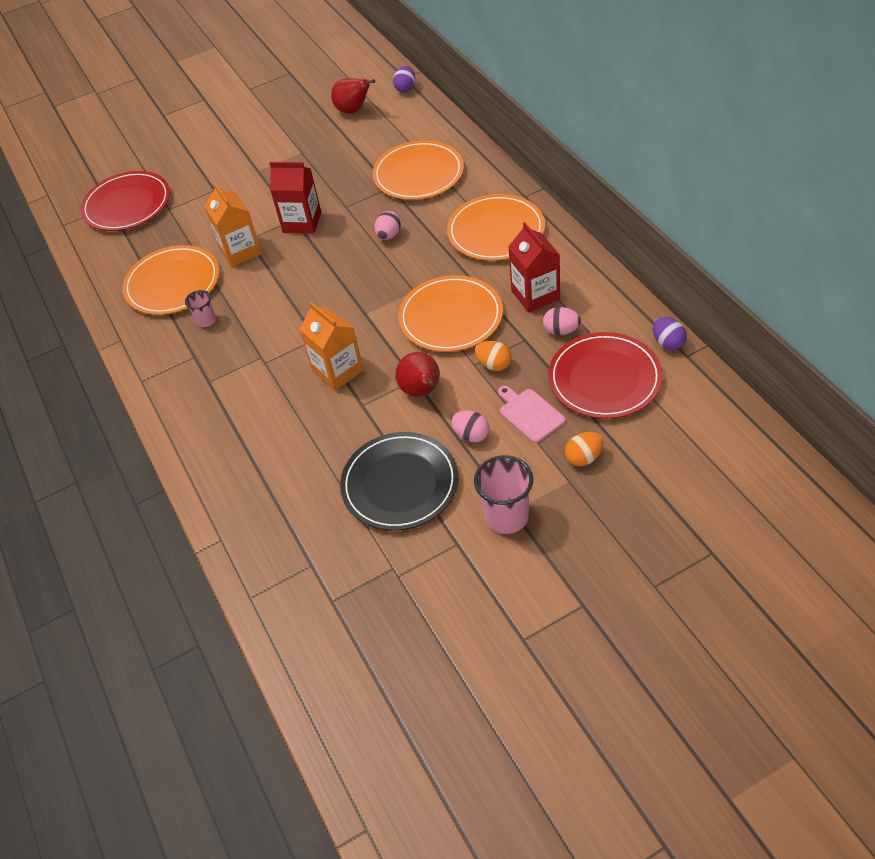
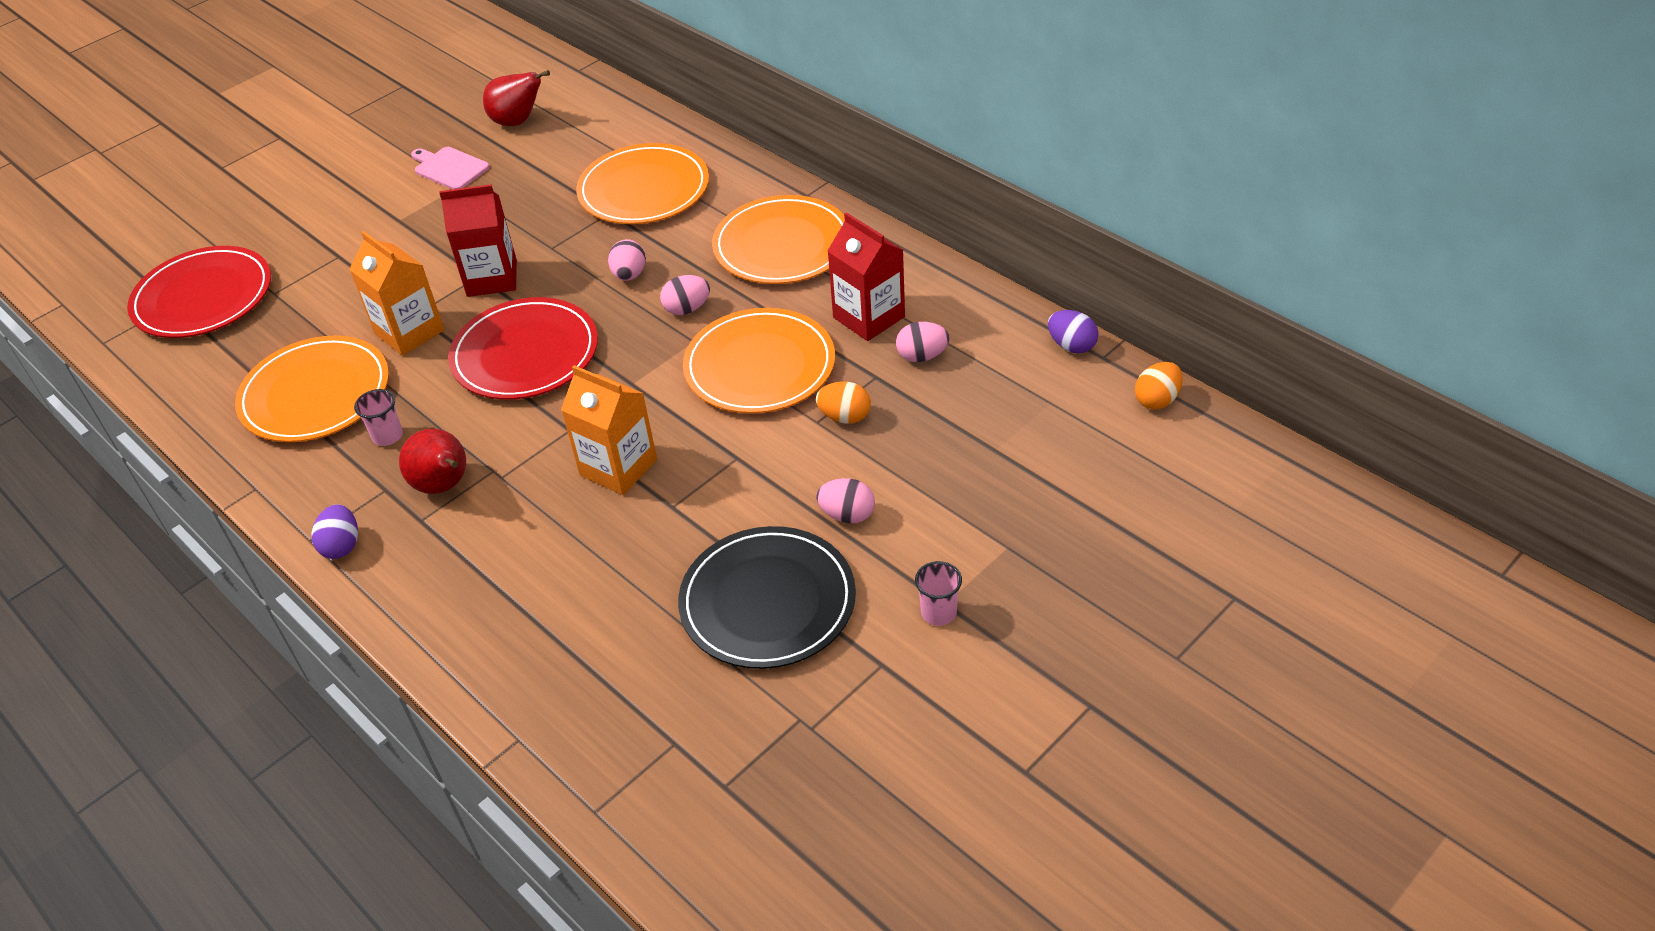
camera: 20 degrees left, 5 degrees down
(405, 88) = (585, 84): purple egg -> purple egg (342, 545)
(417, 267) = (687, 309): none -> pink egg
(422, 391) = (754, 471): red pear -> red pear (444, 486)
(506, 516) = (938, 612): pink cup -> pink cup, size x0.55
(529, 414) = (919, 471): pink cutting board -> pink cutting board (449, 168)
(584, 457) = (1016, 512): orange egg -> orange egg (1157, 400)
(604, 379) = (1004, 406): red plate -> red plate (525, 354)

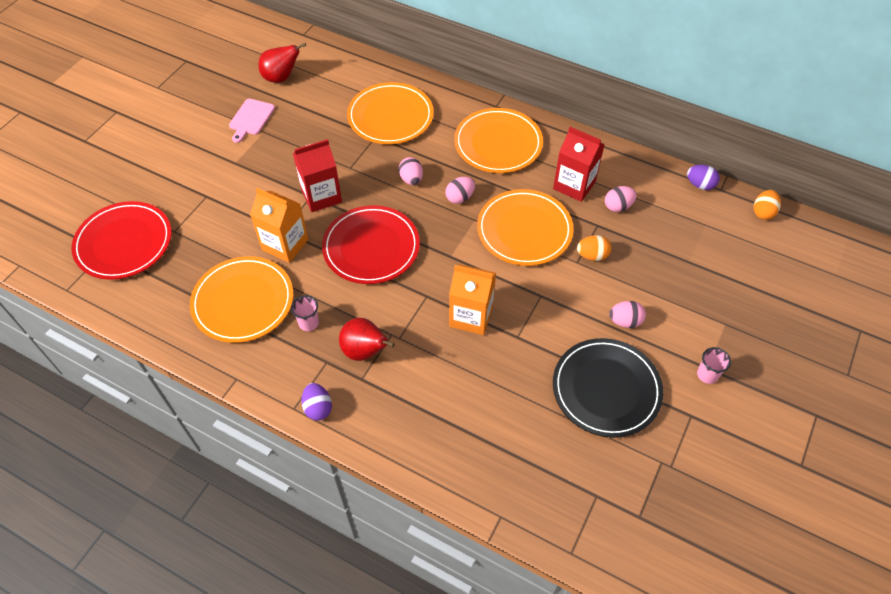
camera: 20 degrees left, 10 degrees up
(449, 168) = (251, 119): pink cutting board -> pink cutting board turned 90 degrees counterclockwise

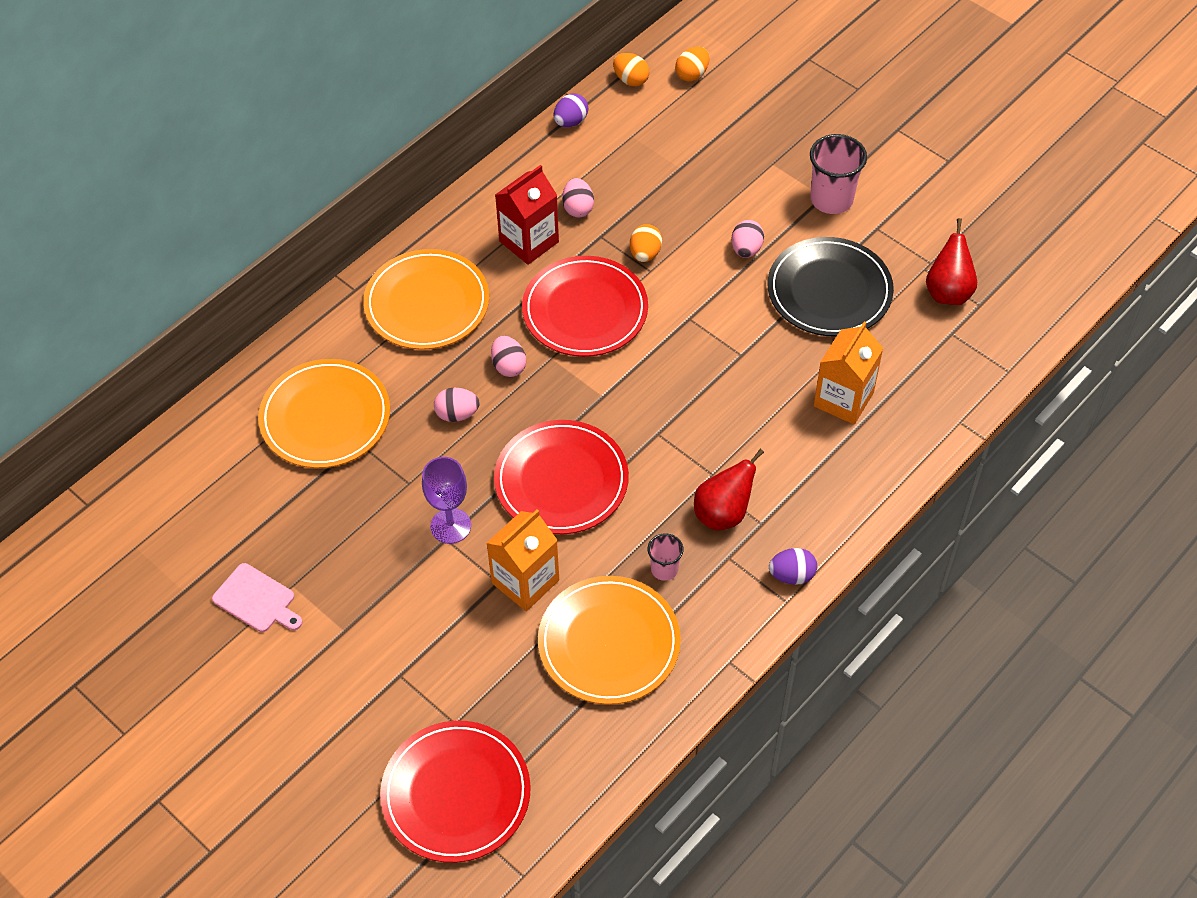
camera: 75 degrees left, 0 degrees up
(281, 78) = (180, 548): red pear -> red pear (948, 292)
(321, 196) = (450, 526): red carton -> purple goblet
(471, 316) = (700, 394): orange carton -> orange carton (843, 399)
(524, 230) = (585, 310): orange plate -> red plate
(707, 375) = (831, 199): pink cup -> pink cup, size x1.80
(792, 250) = (692, 74): none -> orange egg

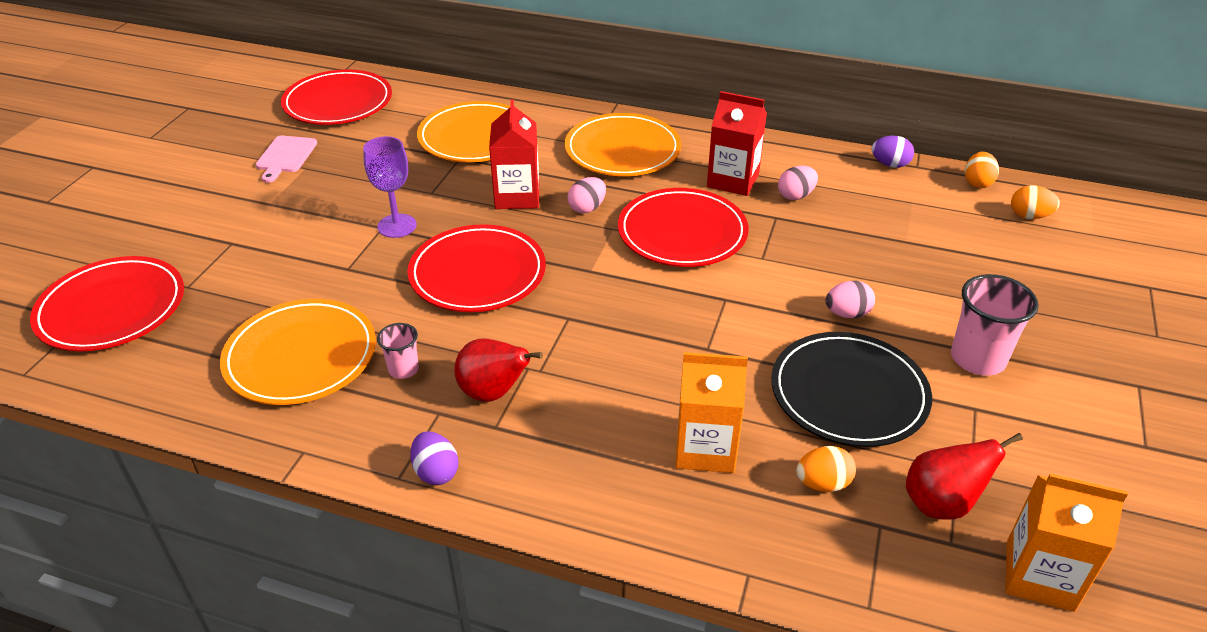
camera: 65 degrees right, 15 degrees down
(165, 527) = (338, 102): none -> red plate
(457, 414) = (517, 196): pink egg -> red carton
(525, 581) = (354, 284): orange carton -> orange carton (1039, 575)
(645, 254) = (779, 249): orange egg -> orange egg (823, 483)

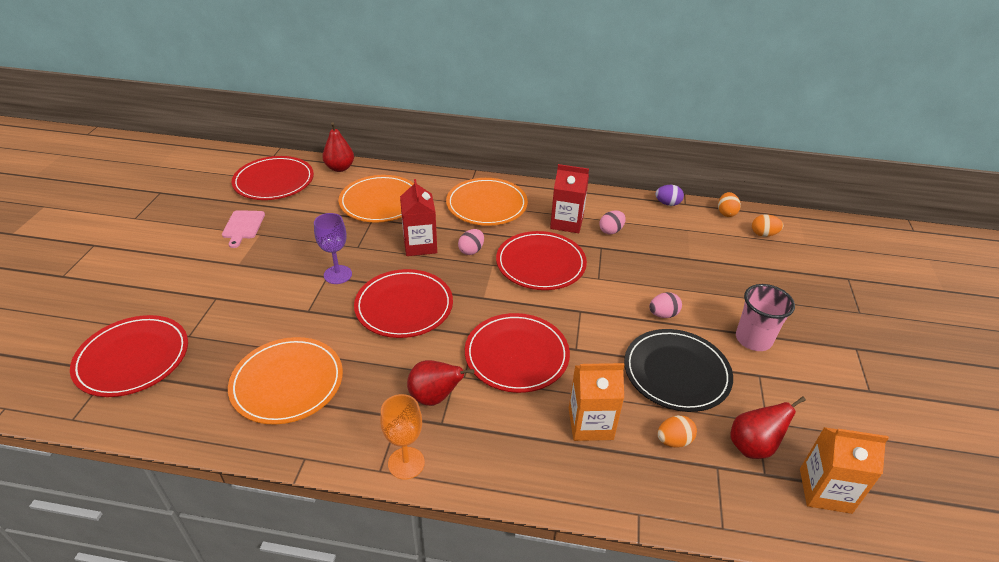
camera: 10 degrees left, 0 degrees up
(403, 369) = (366, 385): pink cup -> none
(429, 90) = (340, 168): none -> red pear
(436, 472) = (406, 463): purple egg -> orange goblet
(620, 349) = (516, 355): none -> red plate

